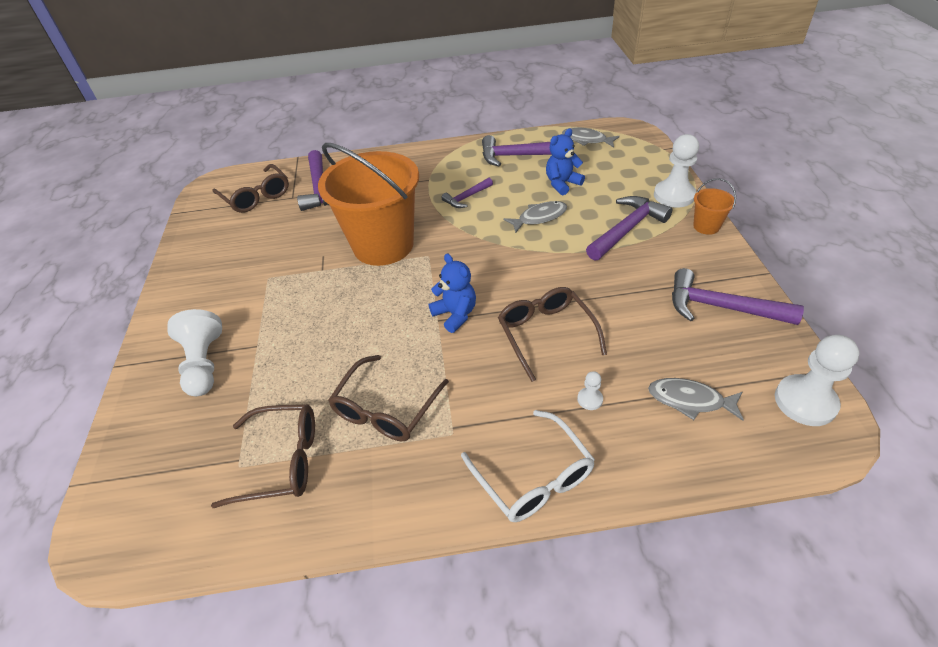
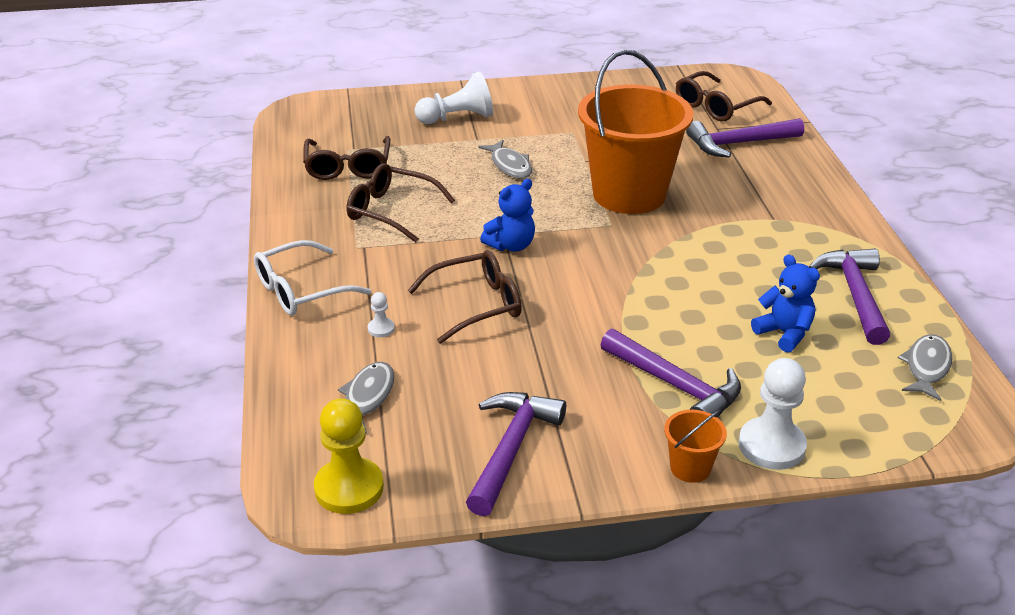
camera: 85 degrees right, 10 degrees down
(466, 197) = (735, 250): purple hammer -> none
(539, 217) = (696, 309): grey fish -> grey fish (509, 166)
(805, 402) = (349, 488): white pawn -> yellow pawn

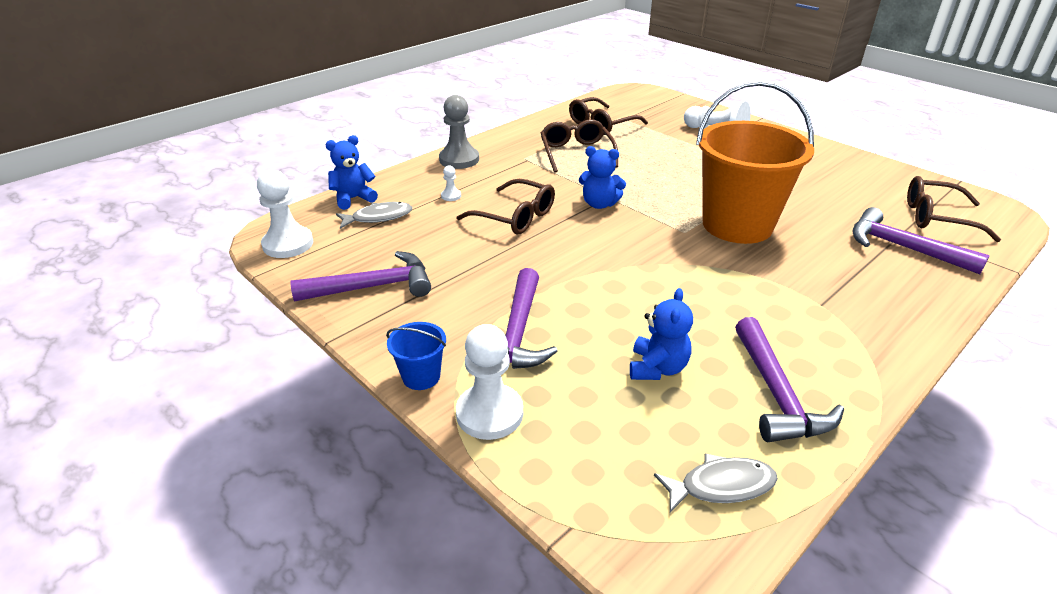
camera: 55 degrees right, 0 degrees up
(297, 402) = (353, 199): none -> blue teddy bear
(301, 290) = (459, 159): white glasses -> grey pawn
(349, 488) = (288, 244): yellow pawn -> white pawn
(509, 166) = (692, 169): grey fish -> none
(690, 468) = (421, 376): orange bucket -> blue bucket
(855, 295) = (776, 394): purple hammer -> purple hammer turned 120 degrees clockwise

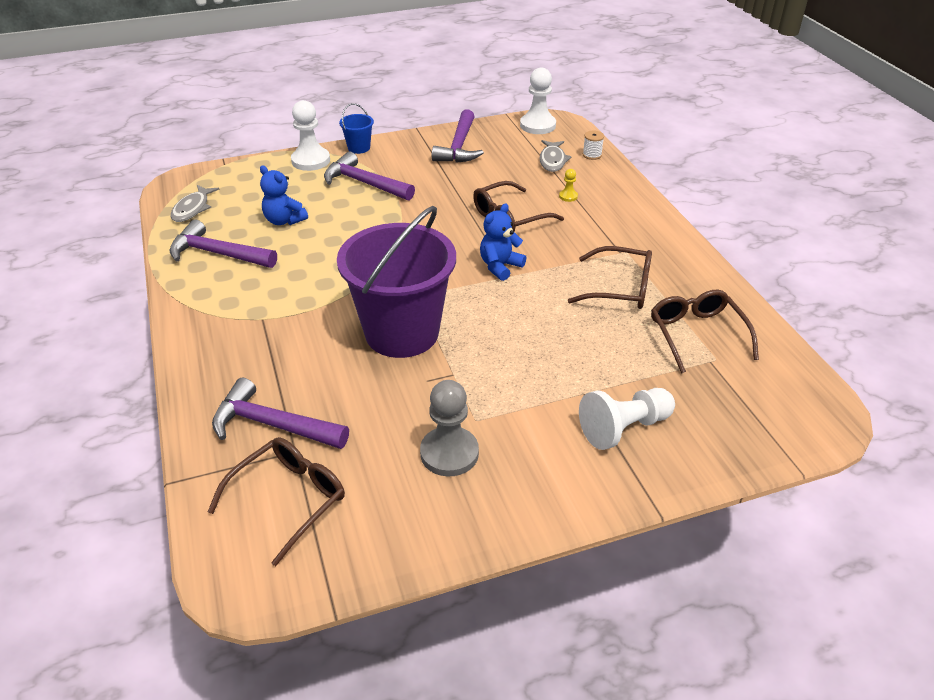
camera: 115 degrees right, 5 degrees up
(353, 199) = (592, 155): blue teddy bear -> white spool
(451, 196) = (568, 196): white pawn -> yellow pawn
(459, 159) = (642, 215): grey pawn -> grey pawn (449, 453)
(737, 225) = (402, 333): orange bucket -> purple bucket
(903, 247) = (273, 424): purple hammer -> purple hammer turned 135 degrees counterclockwise

